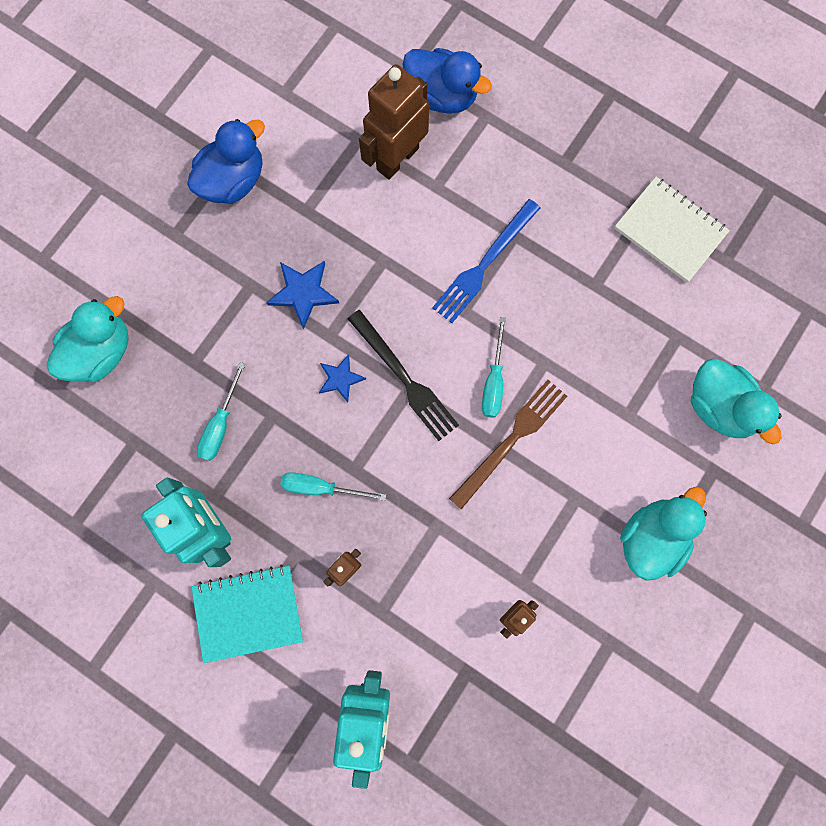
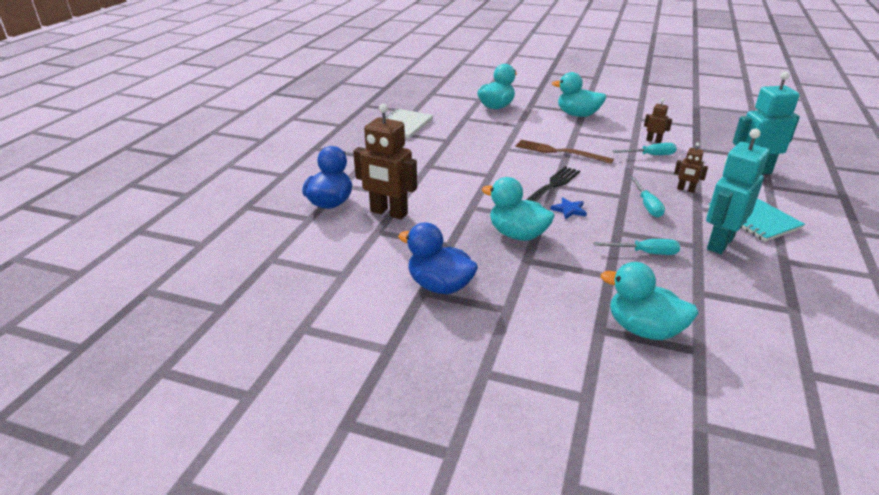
camera: 105 degrees left, 45 degrees down
(303, 293) = (517, 235): blue star -> turquoise duck
(484, 264) = (454, 172): blue fork -> none
(493, 381) = (529, 161): turquoise screwdriver -> turquoise screwdriver (650, 155)

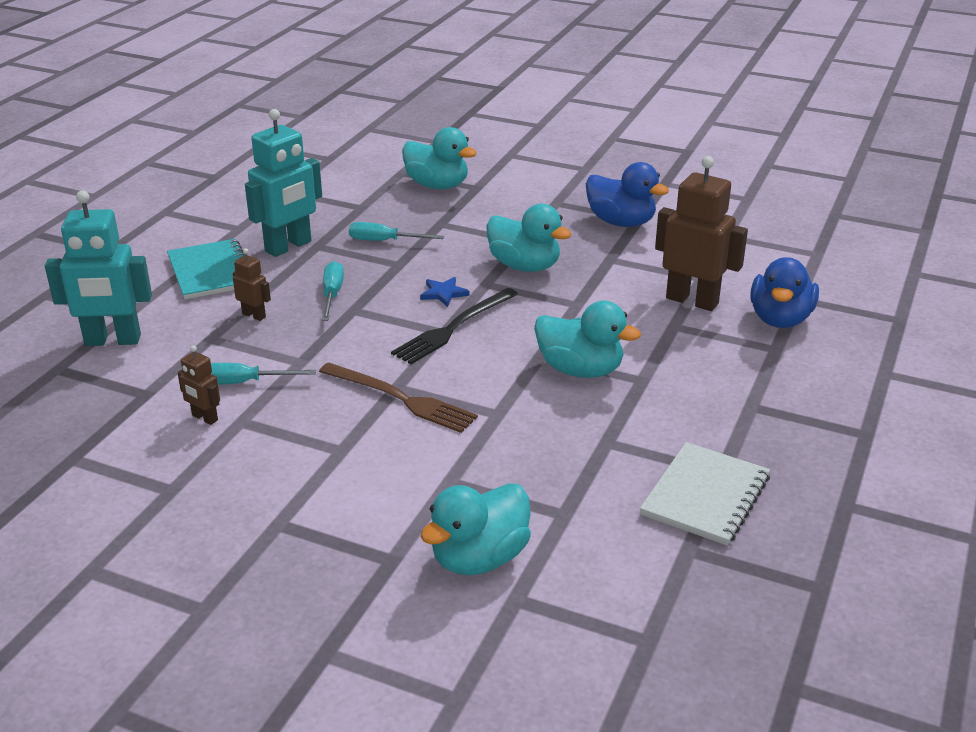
camera: 175 degrees left, 0 degrees up
(577, 115) = (298, 512): turquoise duck -> turquoise duck (580, 370)

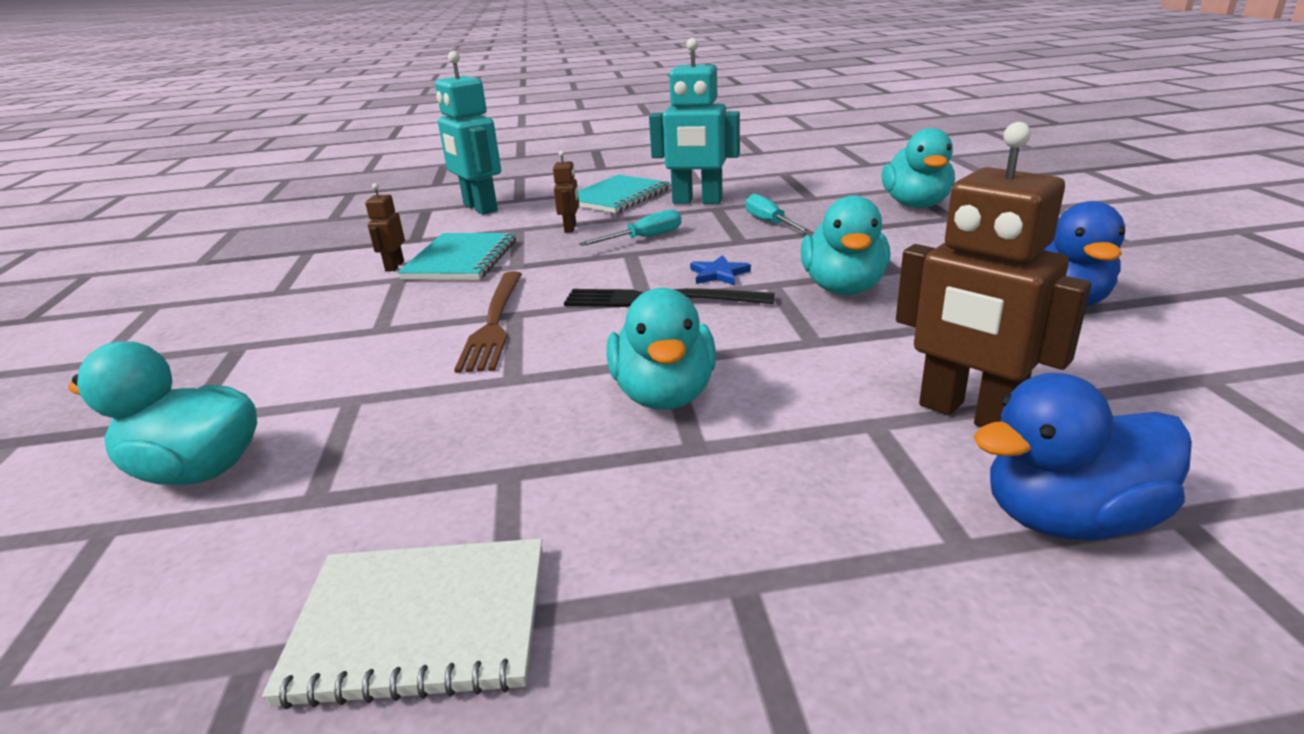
camera: 60 degrees right, 5 degrees down
(244, 382) = (461, 260): turquoise screwdriver -> turquoise notebook
(692, 300) = (967, 414): brown robot -> brown robot turned 135 degrees clockwise

